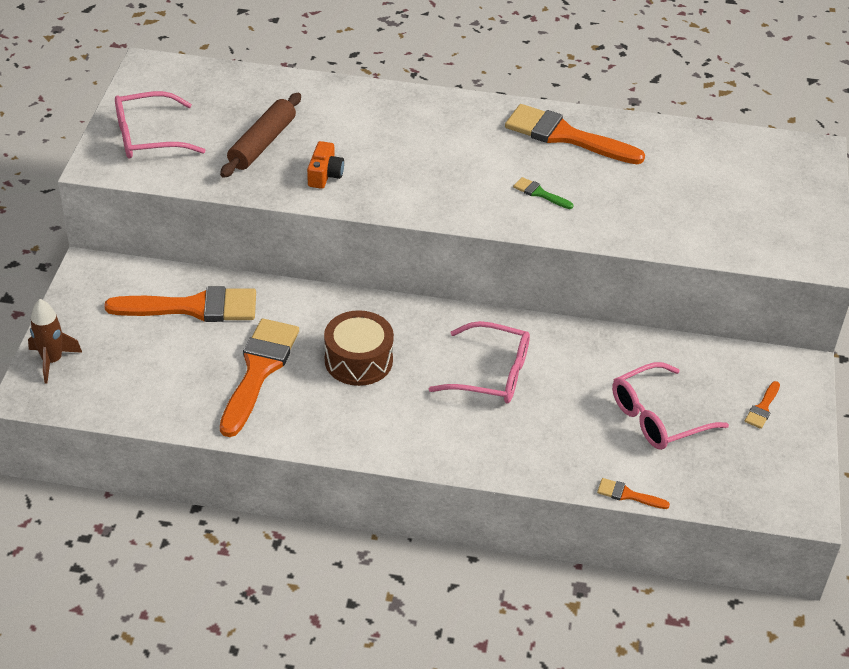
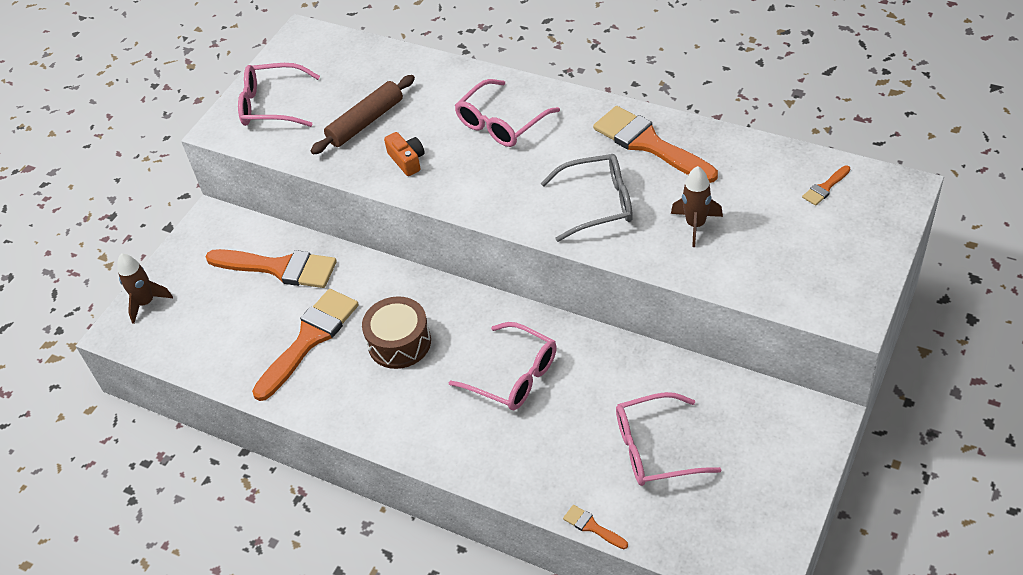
camera: 25 degrees right, 5 degrees up
(325, 175) = (407, 160): orange camera -> orange camera turned 60 degrees counterclockwise
(408, 131) = (501, 123): none -> pink glasses
(540, 193) = (598, 204): green brush -> grey glasses
(642, 201) = (695, 225): none -> brown rocket
(762, 408) = (765, 457): orange brush -> orange brush (825, 187)

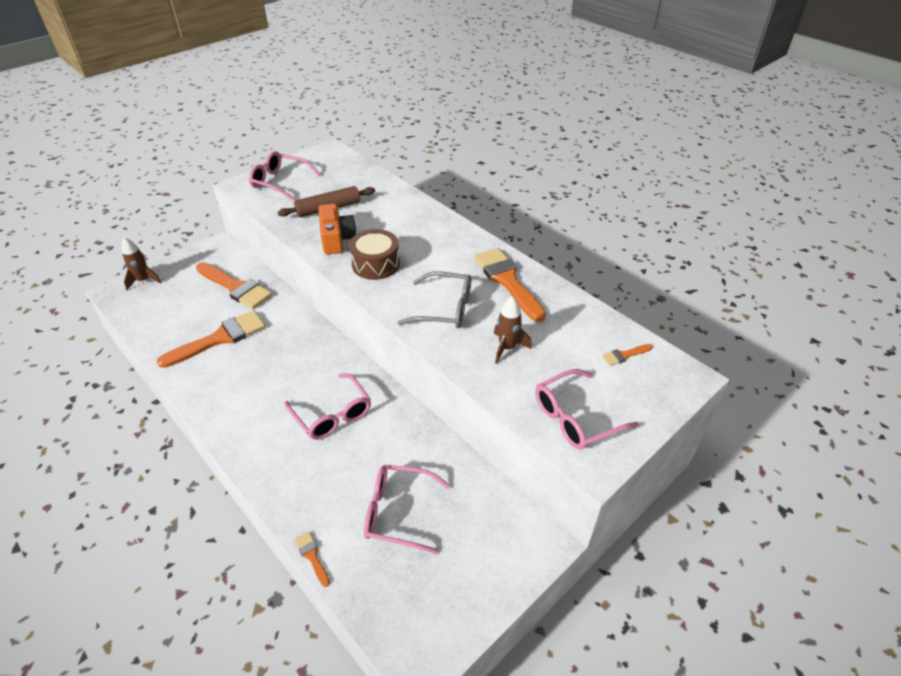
camera: 15 degrees right, 5 degrees down
(399, 342) = (273, 362): brown drum -> brown drum (376, 264)
(407, 160) = (336, 239): orange camera -> orange camera, size x1.56
(501, 123) = (414, 236): pink glasses -> pink glasses (575, 418)

